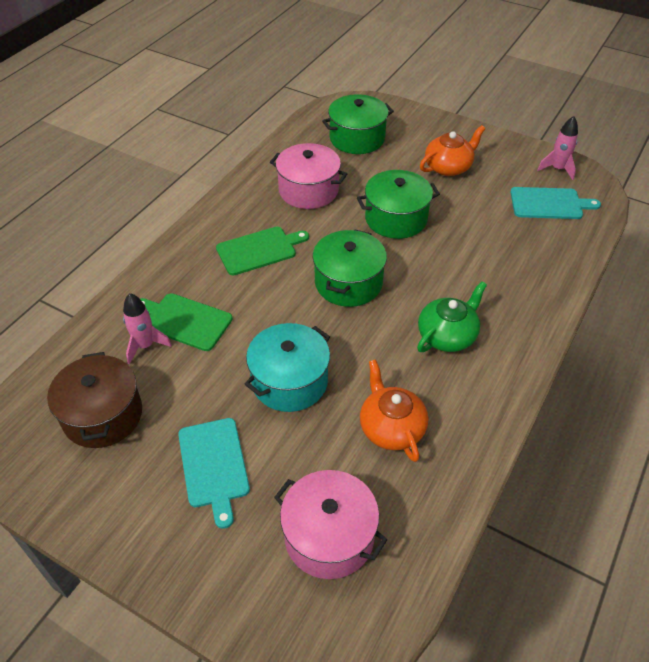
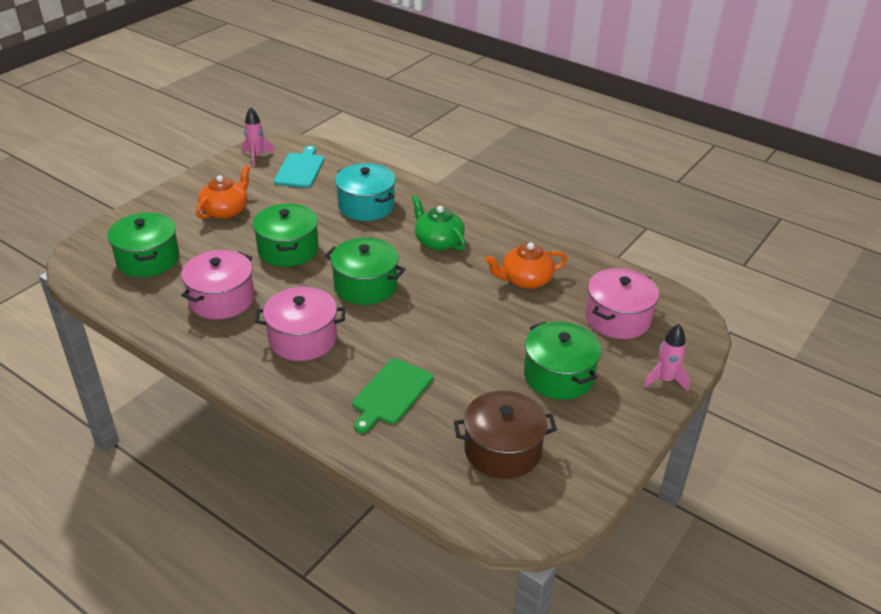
camera: 85 degrees left, 10 degrees down
(145, 346) = (419, 422): pink rocket -> pink rocket (665, 380)
(214, 465) = (558, 375): turquoise cutting board -> green pot
(259, 250) = (303, 339): green cutting board -> pink pot
(289, 381) = (475, 328): turquoise pot -> turquoise pot (366, 206)
(448, 167) = (226, 210): orange teapot -> orange teapot turned 60 degrees clockwise

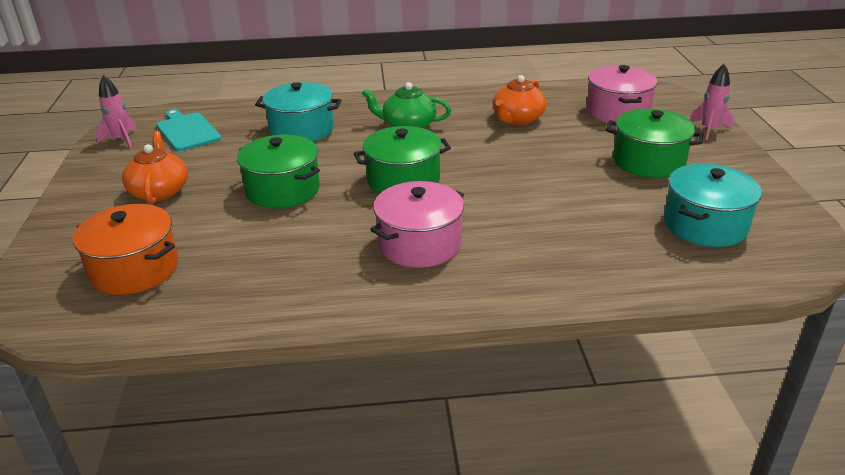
camera: 40 degrees left, 5 degrees down
(148, 259) = (134, 269): green pot -> orange pot
(221, 299) = (283, 258): pink pot -> none
(391, 394) = (564, 238): green cutting board -> none
(502, 450) = (705, 225): brown pot -> turquoise pot

